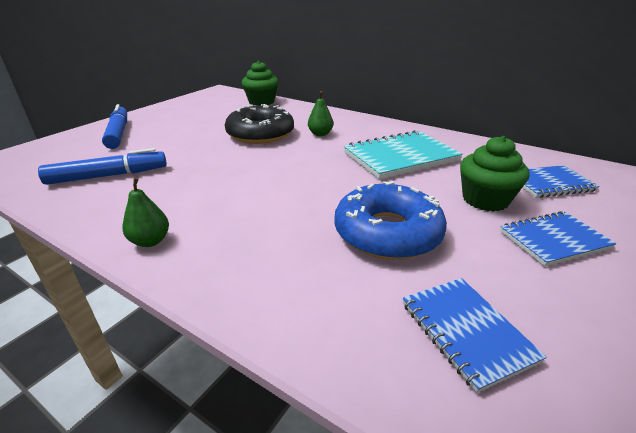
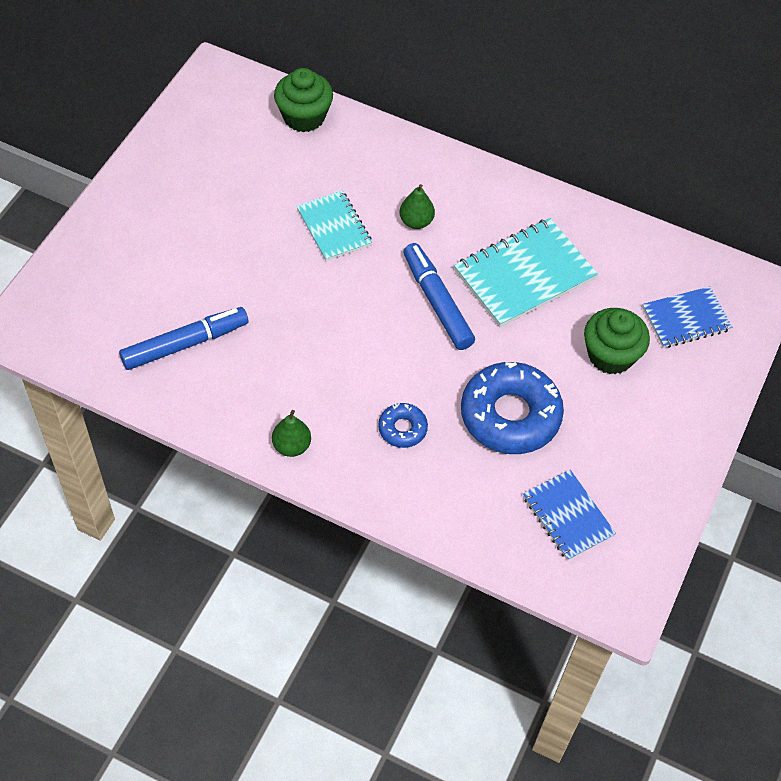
camera: 10 degrees left, 25 degrees up
(118, 133) = (134, 239): blue marker -> blue marker (437, 302)
(260, 134) = (334, 227): black donut -> turquoise notebook
(271, 235) = (402, 429): none -> blue donut
(554, 240) = (661, 412): blue notebook -> none

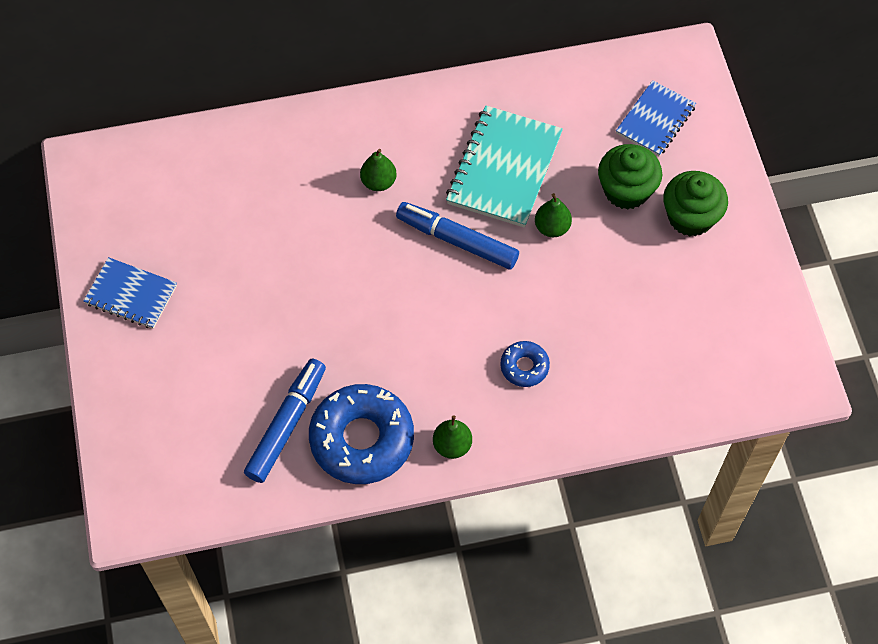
camera: 35 degrees left, 5 degrees up
(304, 117) = (199, 151): green cupcake -> green cupcake (690, 217)
(334, 227) = (316, 234): turquoise notebook -> none
(510, 415) = (595, 295): blue donut -> blue donut (362, 439)
(522, 342) = (552, 227): none -> green pear
(568, 516) = (705, 345): blue notebook -> blue notebook (131, 295)

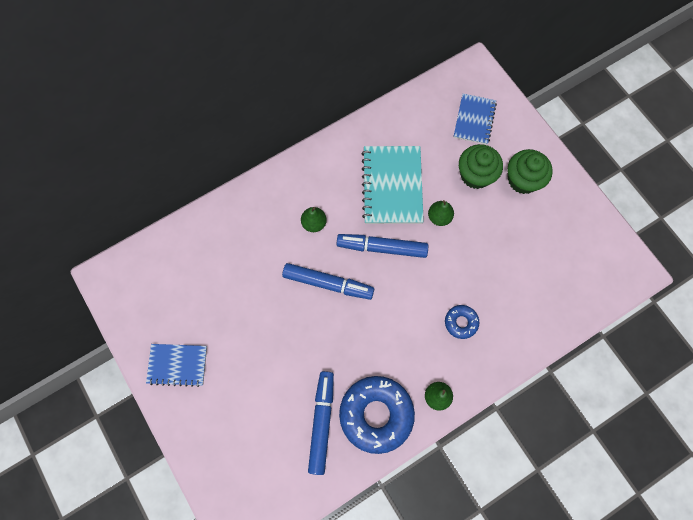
camera: 20 degrees left, 10 degrees up
(366, 261) = (328, 283): none -> blue marker

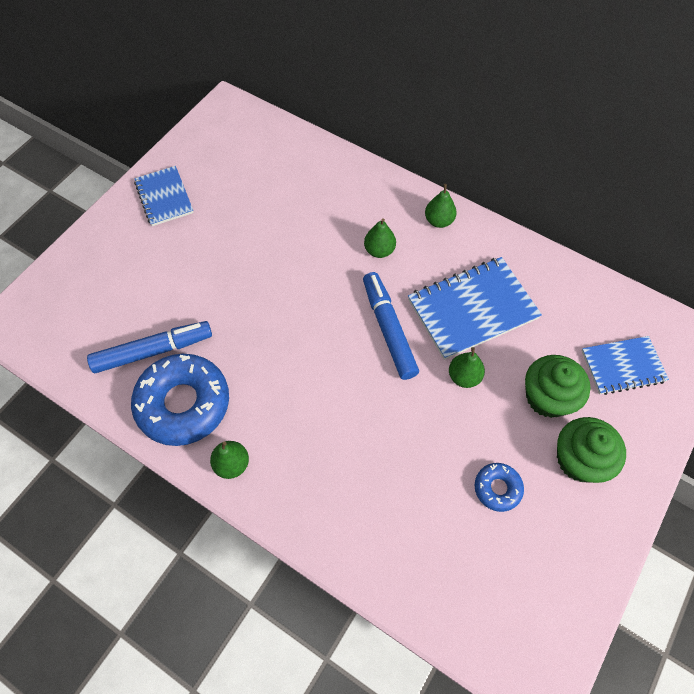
camera: 65 degrees right, 10 degrees down
(309, 171) = (439, 221): none -> green pear
(328, 283) = (316, 292): blue marker -> none
(392, 186) = (472, 309): turquoise notebook -> blue notebook
(461, 322) = (339, 456): blue donut -> blue donut (497, 488)

